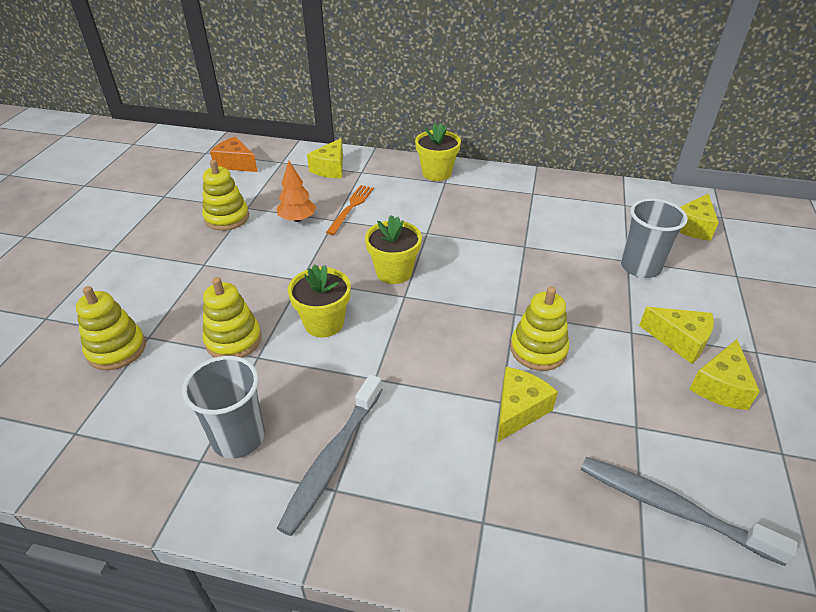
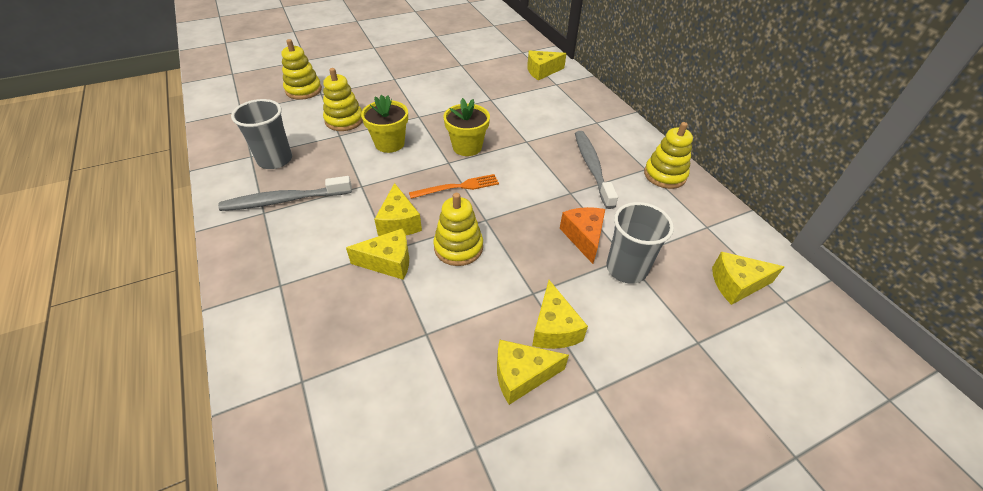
camera: 50 degrees right, 5 degrees up
(227, 218) = (443, 64): yellow stacking toy -> yellow stacking toy (665, 175)
(236, 164) = (497, 39): orange cheese -> orange cheese (583, 237)
(297, 219) = (473, 86): orange tree -> none
(351, 207) = (511, 99): orange fork -> orange fork (458, 187)
(436, 173) = (602, 113): yellow flower pot -> none
(464, 375) = (399, 222): none -> yellow cheese
(671, 508) = (358, 384): grey toothbrush -> grey toothbrush (592, 168)

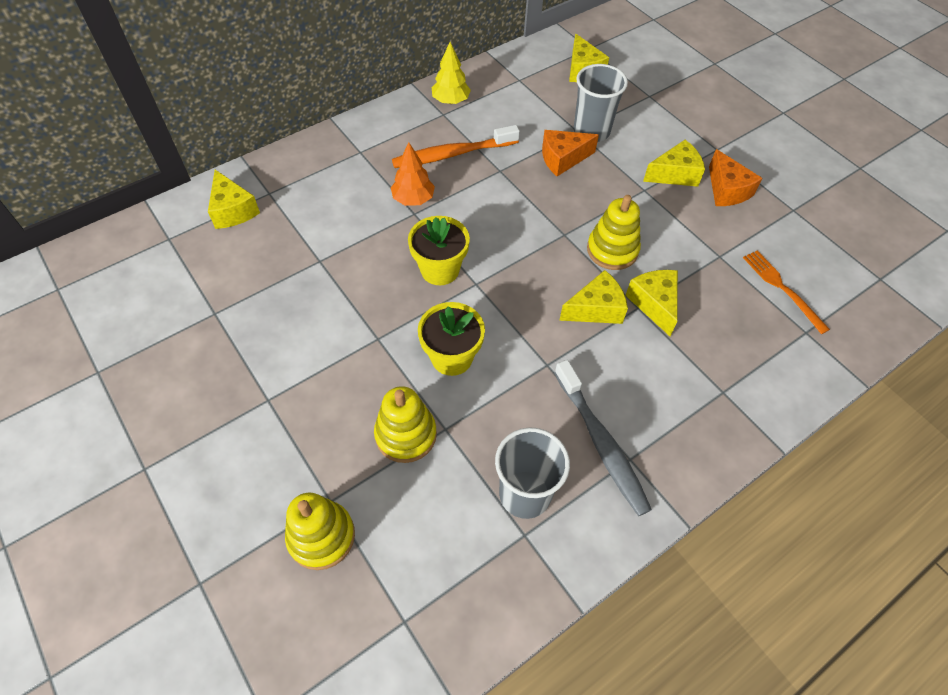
camera: 100 degrees left, 10 degrees up
(458, 187) = (520, 266): orange fork -> orange fork (782, 288)
(522, 375) = (726, 190): yellow cheese -> orange cheese
(541, 142) = (413, 199): none -> orange tree
(592, 168) = (452, 154): grey toothbrush -> orange toothbrush
(665, 175) = (451, 101): yellow stacking toy -> yellow tree

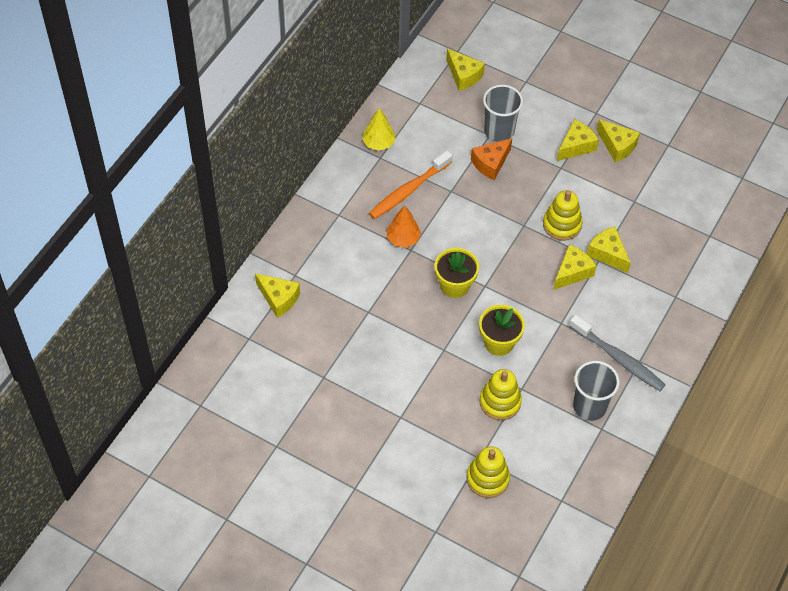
camera: 25 degrees left, 0 degrees up
(726, 190) = (617, 146): orange cheese -> yellow cheese
(782, 288) = (683, 210): orange fork -> none

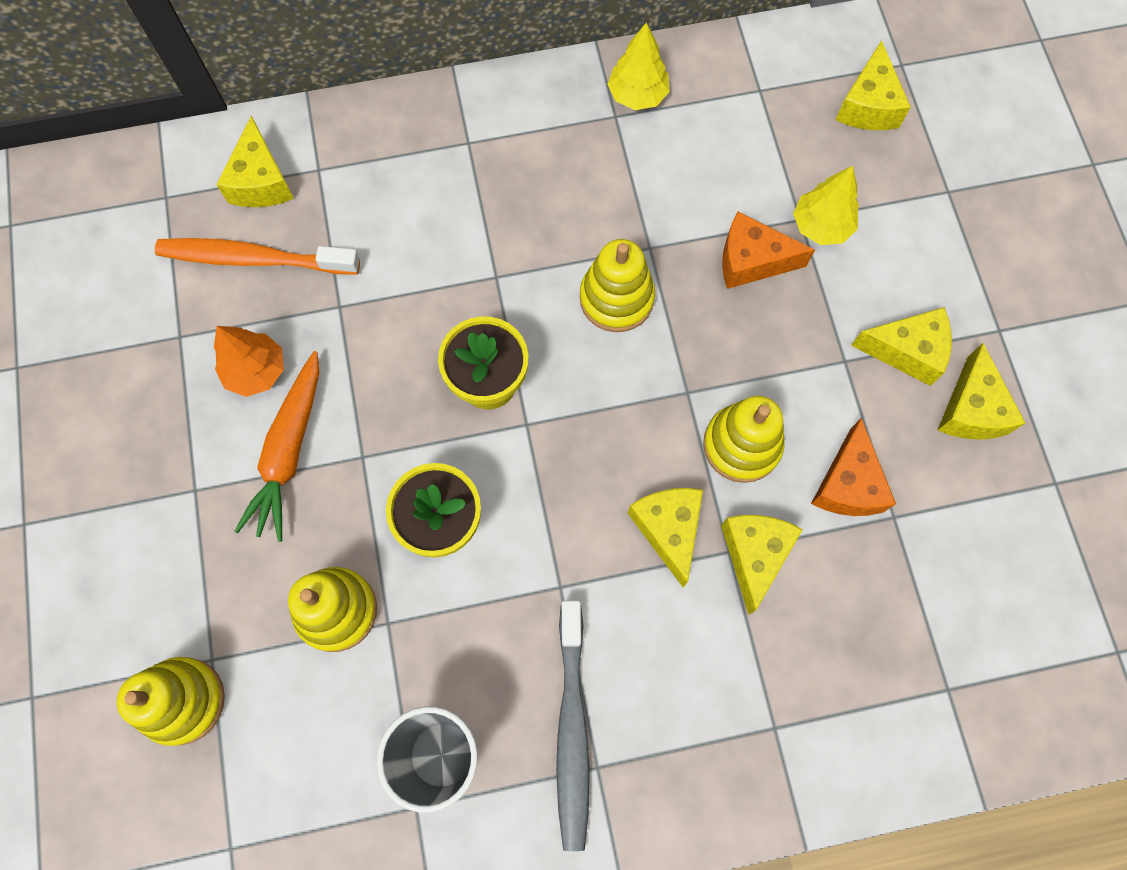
camera: 50 degrees right, 15 degrees up
(403, 239) = (505, 252): orange tree -> orange tree (256, 371)
(408, 190) = (595, 194): orange toothbrush -> orange toothbrush (254, 259)
(416, 373) = (289, 452): none -> orange carrot
(461, 218) = (616, 298): none -> yellow stacking toy
(499, 131) = (821, 226): grey cup -> yellow tree
(572, 272) = (668, 530): yellow cheese -> yellow cheese turned 105 degrees counterclockwise
(608, 205) = (848, 484): none -> orange cheese

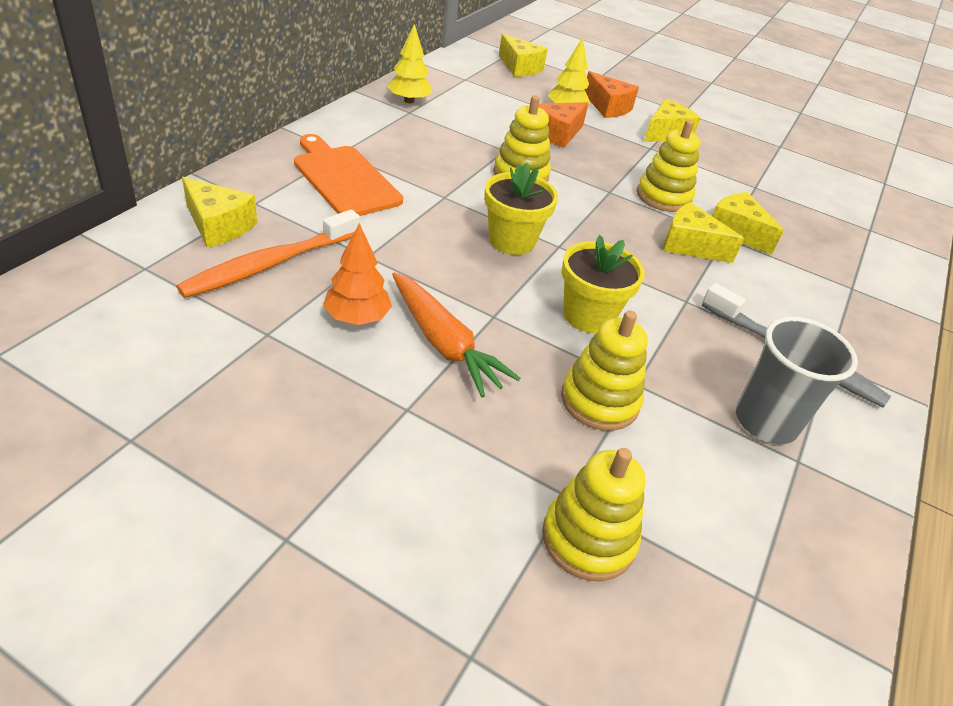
camera: 55 degrees left, 30 degrees down
(428, 186) = (344, 178): none -> orange cutting board
(848, 484) = (722, 186): orange cheese -> orange cheese (608, 107)
(971, 409) = (717, 139): yellow cheese -> none

